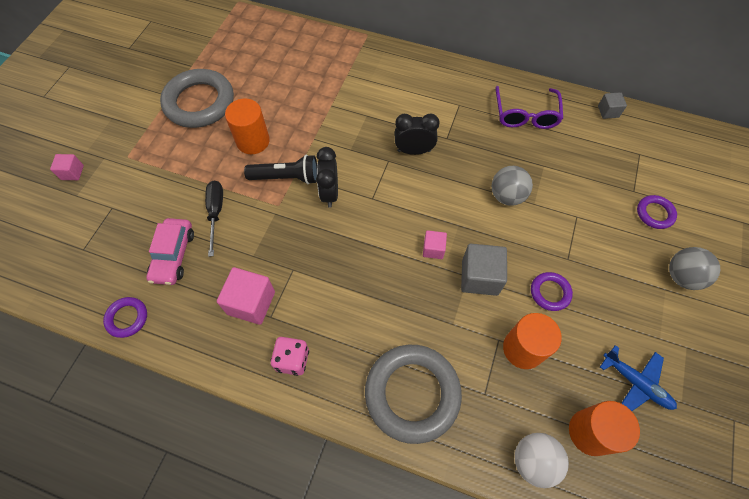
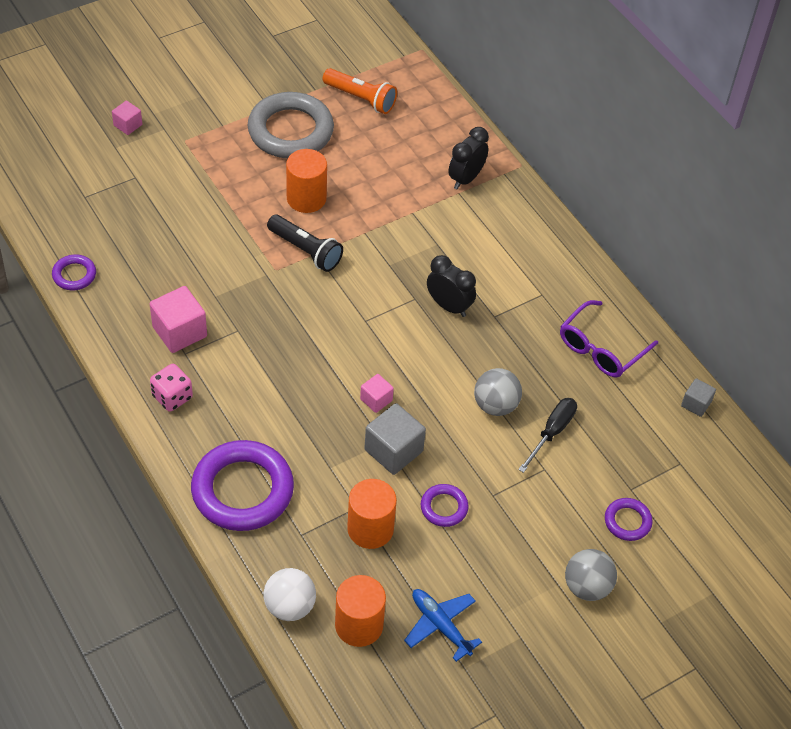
camera: 35 degrees right, 10 degrees down
(173, 255) = (151, 251): pink car -> none
(216, 213) = (216, 240): black screwdriver -> black screwdriver (552, 432)
(227, 53) = (361, 98): none -> orange flashlight
(329, 193) = (331, 290): black clock -> black clock (466, 178)
(412, 393) = (242, 490): grey ring -> purple ring
(636, 383) = (440, 625): blue plane -> blue plane turned 150 degrees clockwise

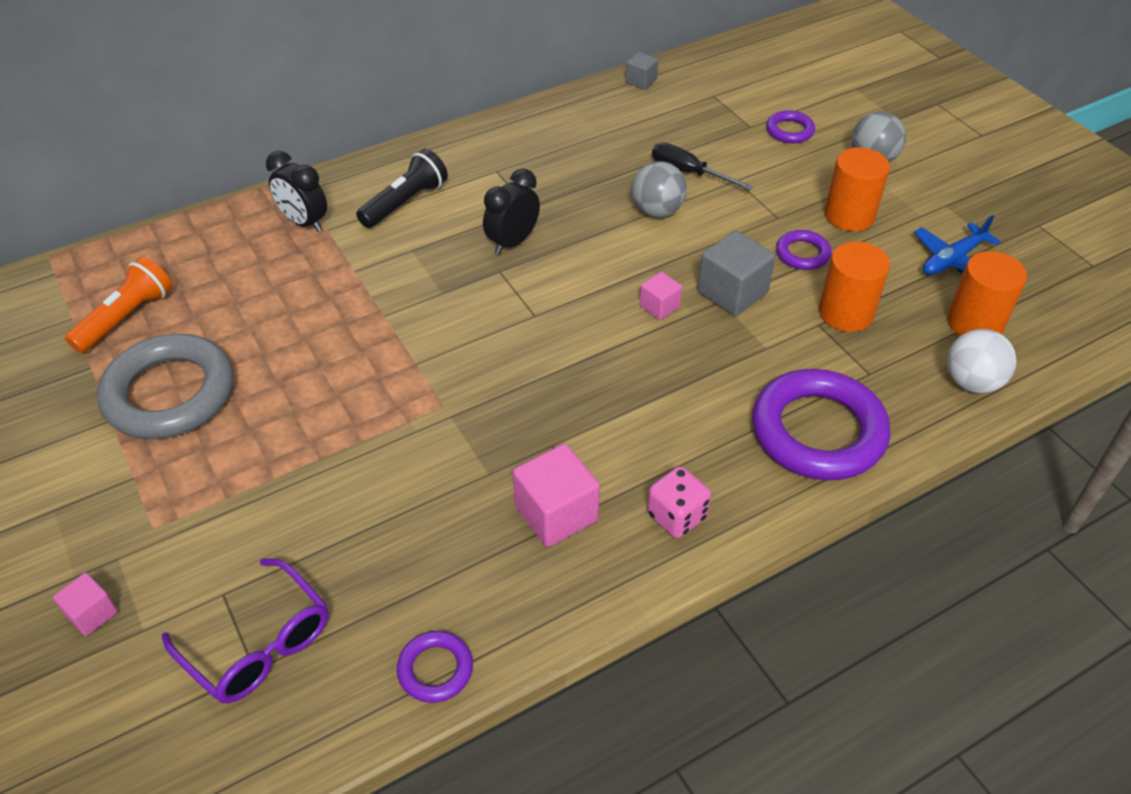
camera: 85 degrees left, 5 degrees down
(305, 250) = (410, 374): black flashlight -> black flashlight (405, 202)
(306, 198) = (311, 374): orange cylinder -> orange cylinder (849, 215)
(601, 348) = (573, 134): purple glasses -> purple glasses (258, 644)

